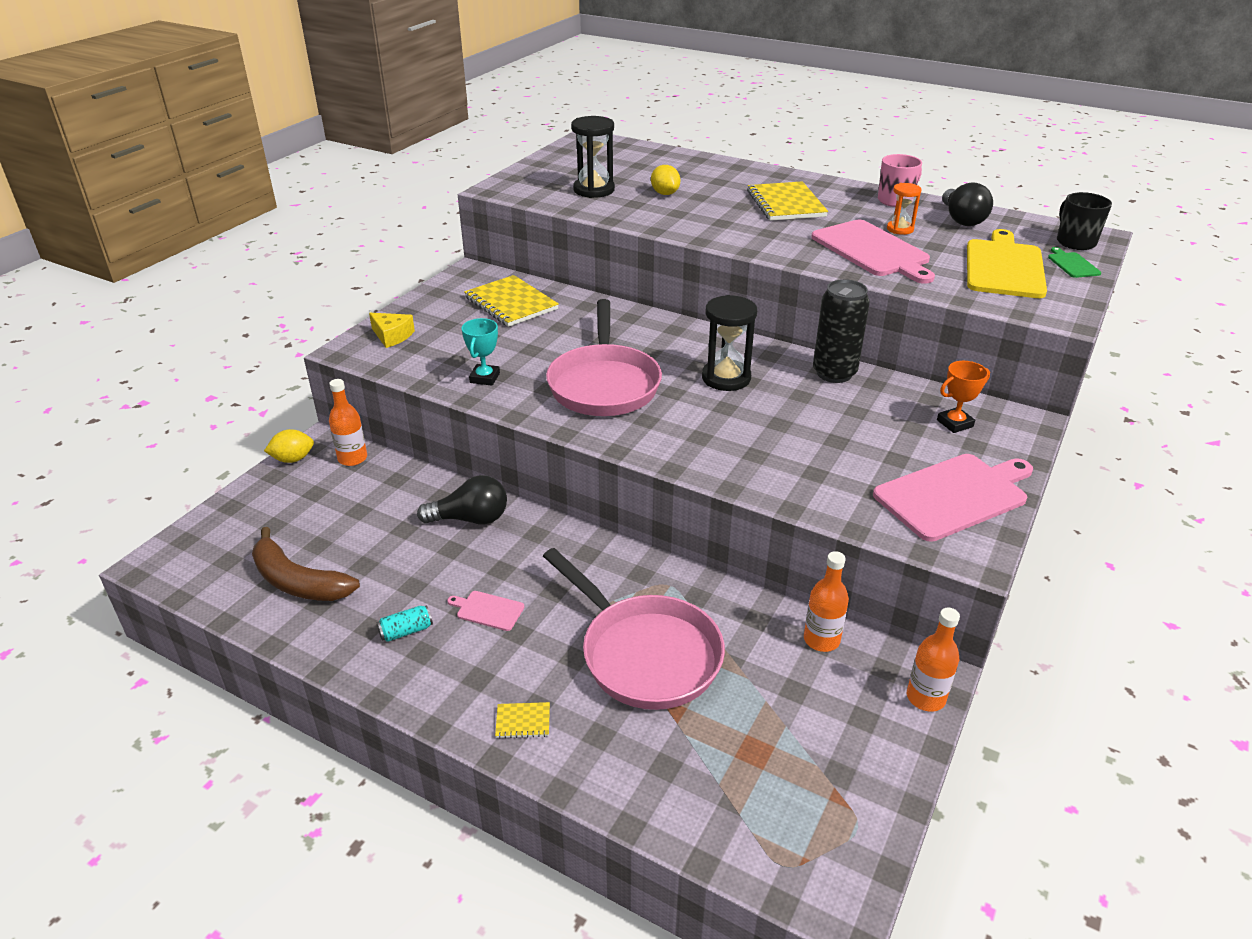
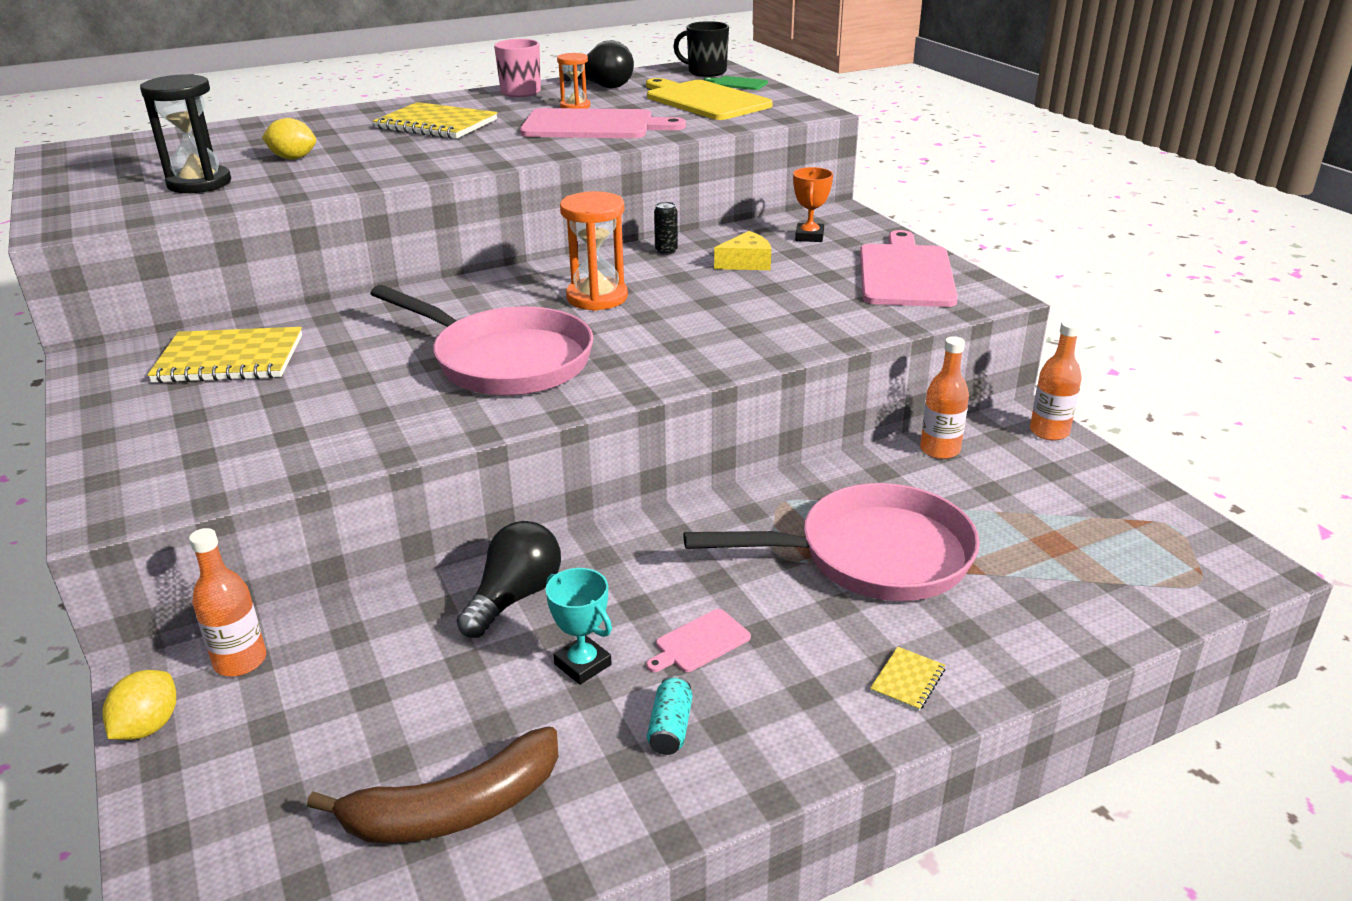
camera: 55 degrees left, 5 degrees down
(392, 336) = (139, 465): yellow cheese -> yellow cheese (746, 263)
(485, 378) = (367, 428): turquoise trophy -> turquoise trophy (583, 664)
(726, 378) = (597, 297): black hourglass -> orange hourglass
(834, 373) = (666, 251): black can -> black can, size x0.45

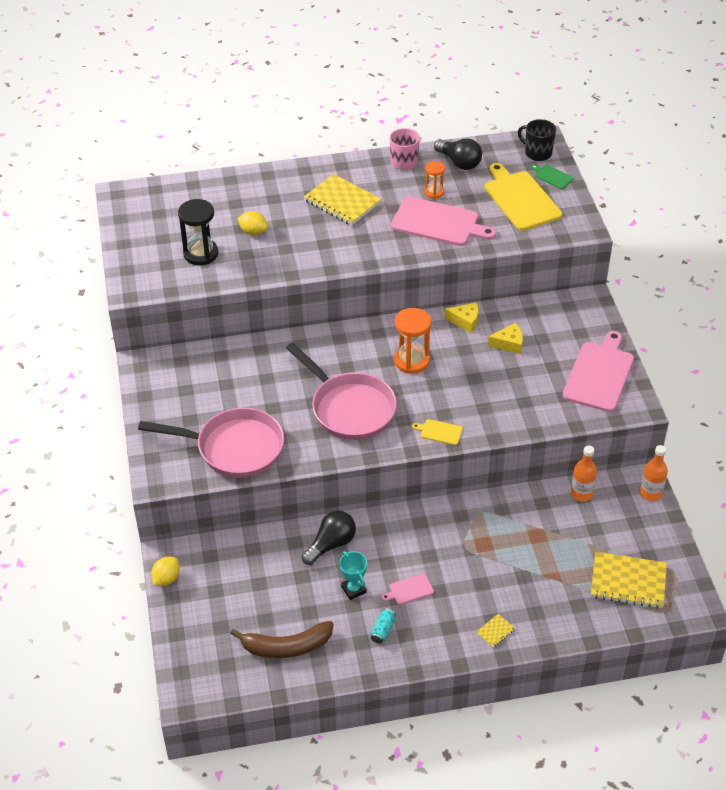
camera: 15 degrees right, 15 degrees up
(229, 359) = (209, 376): yellow notebook -> yellow notebook (628, 582)
(240, 661) = (204, 553): orange bottle -> none
(666, 251) = (465, 321): black can -> yellow cheese
(680, 365) = (439, 432): none -> yellow cutting board
(809, 236) = (558, 323): orange trophy -> none
(873, 556) = (511, 558): pink pan -> pink pan (234, 448)

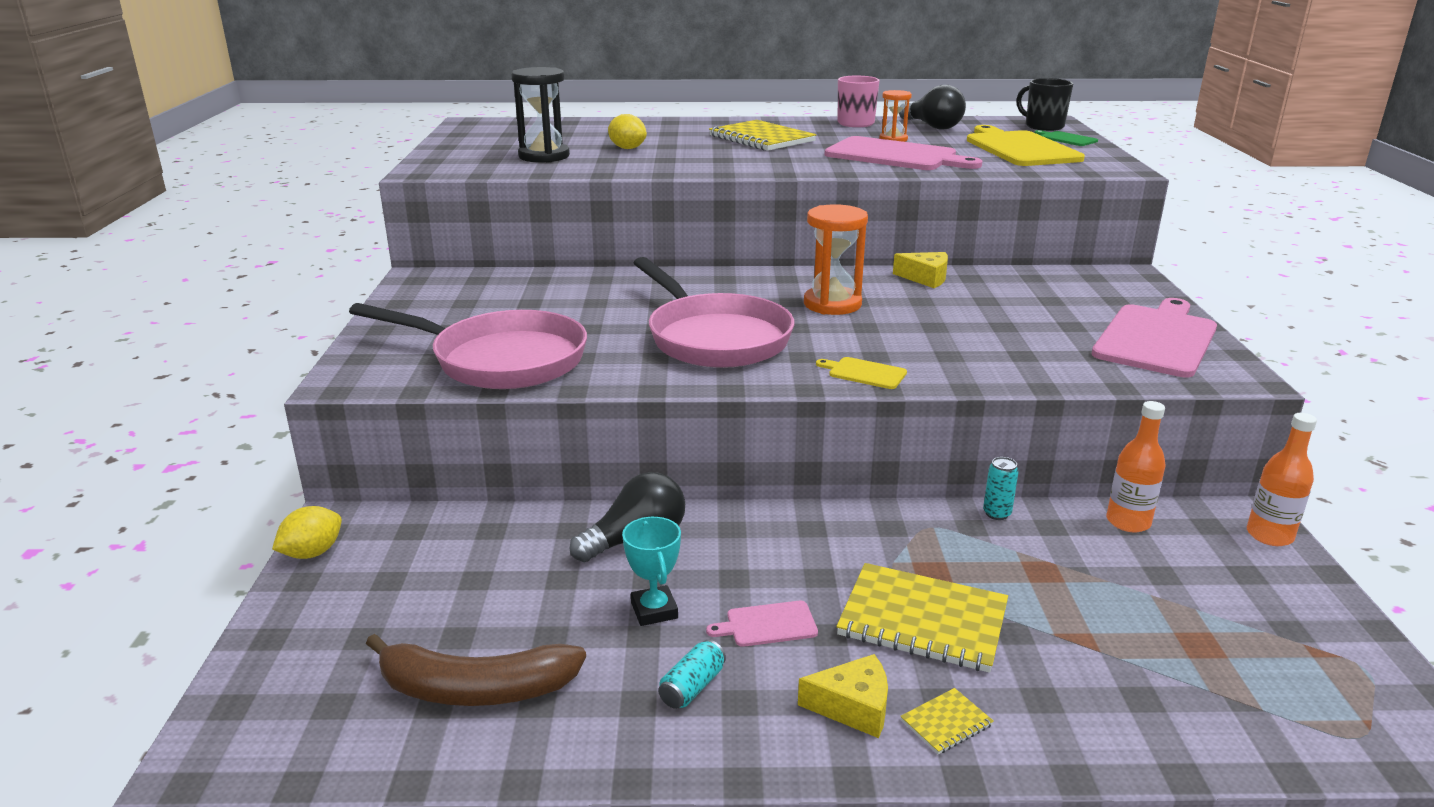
camera: 10 degrees right, 20 degrees down
(509, 344) = (995, 301): yellow cheese -> yellow cheese (853, 707)
(514, 497) = (997, 514): none -> turquoise can
(628, 582) = (1253, 669): yellow notebook -> yellow notebook (922, 620)

